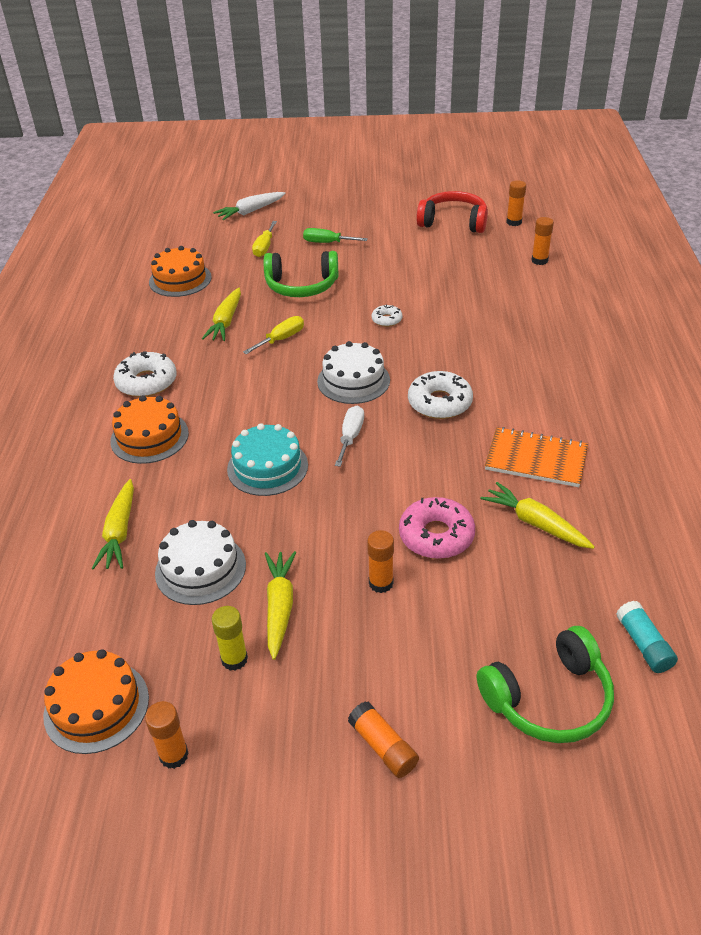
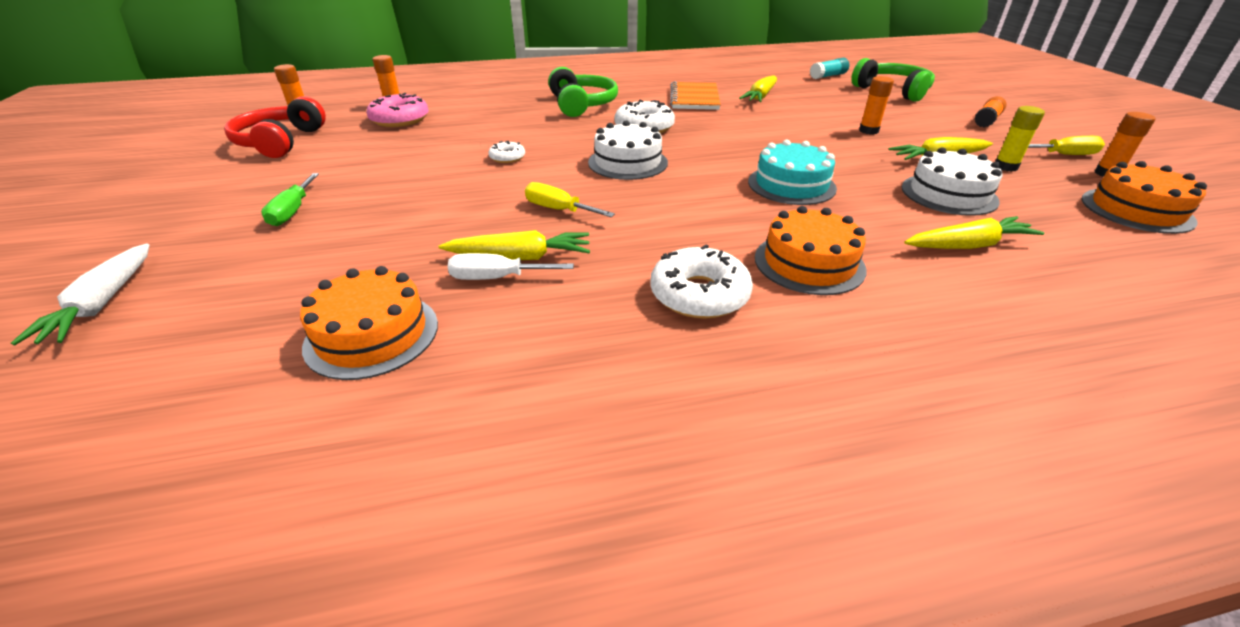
camera: 105 degrees left, 5 degrees down
(250, 211) = (102, 303): white carrot -> white carrot turned 45 degrees clockwise
(264, 247) = (279, 262): yellow screwdriver -> yellow screwdriver (1064, 155)
(301, 286) = (421, 214): green headphones -> green headphones (582, 104)
(350, 436) = (716, 155): white screwdriver -> white screwdriver (497, 278)
(436, 535) = (803, 119): pink donut -> pink donut (400, 120)

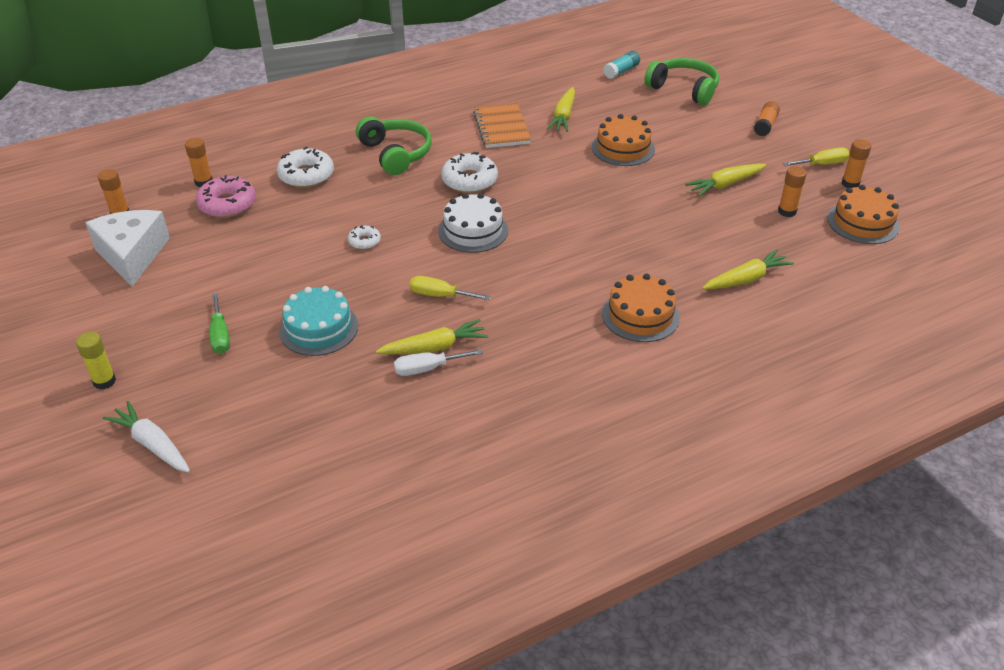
camera: 15 degrees left, 5 degrees up
(102, 303) = (152, 444): white carrot -> white carrot turned 150 degrees clockwise
(280, 142) = (132, 255): red headphones -> white cheese
(372, 334) = (369, 429): orange cake -> orange cake (623, 148)
(699, 294) = (573, 356): white donut -> white donut (306, 175)
(791, 185) = (614, 236): turquoise cake -> turquoise cake (318, 328)
(868, 131) = (667, 155): orange glue stick -> orange glue stick (787, 211)
(949, 194) = (733, 227): white cake -> none
(1005, 167) = (776, 187): yellow glue stick -> yellow glue stick (104, 381)

